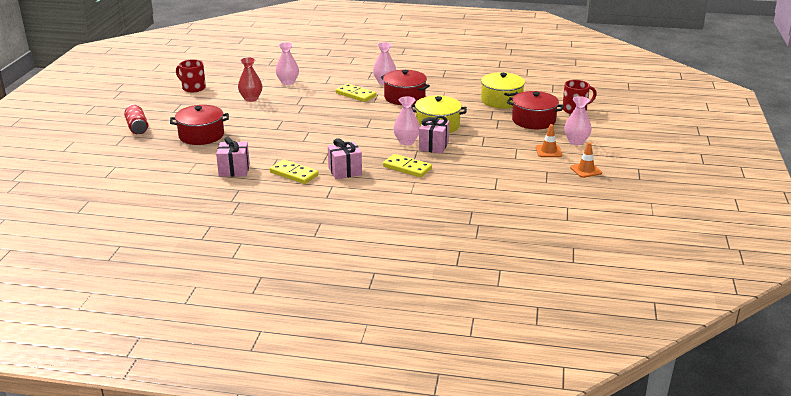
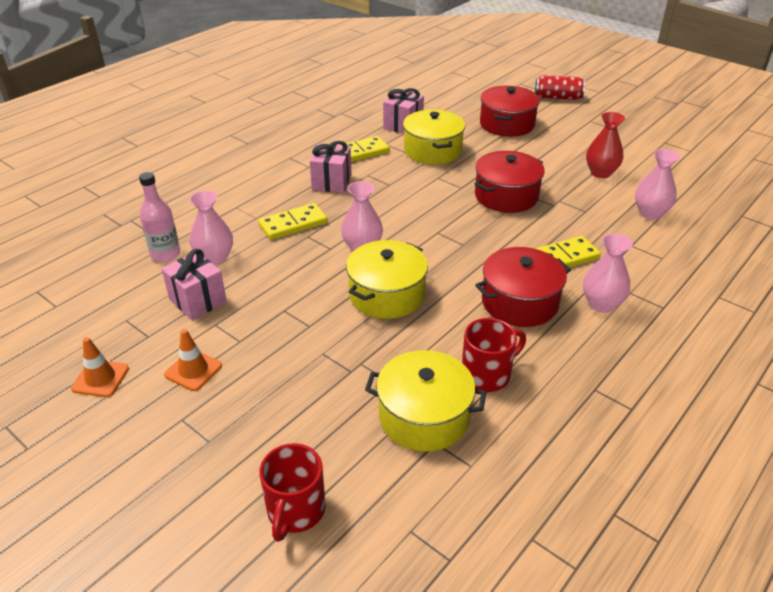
camera: 120 degrees right, 10 degrees up
(193, 88) = (664, 143): red mug -> red mug (487, 374)
(266, 150) = (432, 151): none -> yellow pot
(433, 146) = (326, 265): pink gift -> pink gift (197, 301)
(485, 195) = (165, 254): none -> pink bottle
(533, 120) = (307, 415): red pot -> red pot (506, 196)
(576, 141) = (184, 425): pink vase -> pink vase (215, 258)

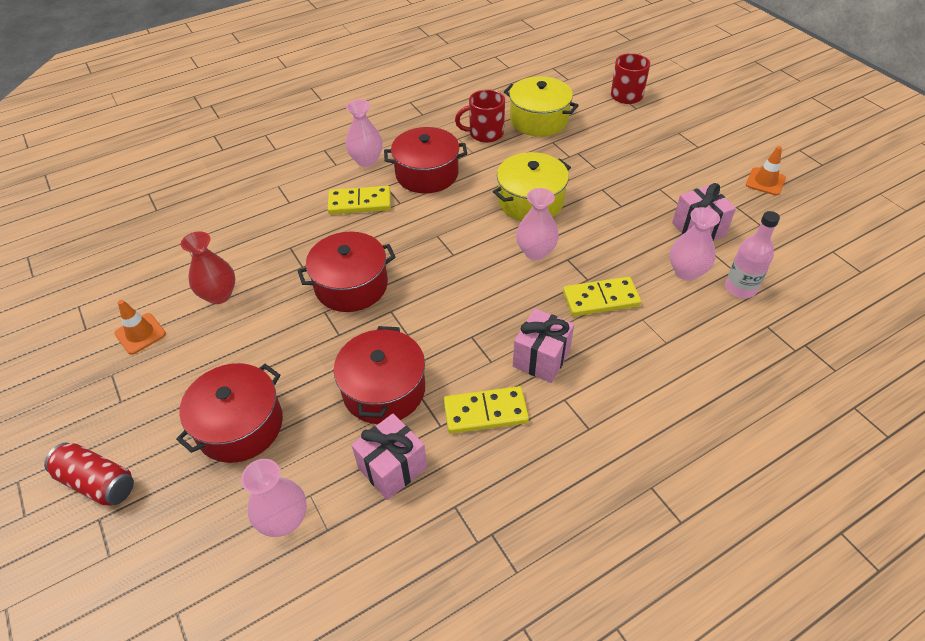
camera: 160 degrees left, 10 degrees up
(193, 370) = (694, 174): orange traffic cone -> orange traffic cone (140, 334)
(432, 151) = (384, 390): yellow pot -> red pot
(650, 213) = (233, 230): pink vase -> pink vase (284, 520)

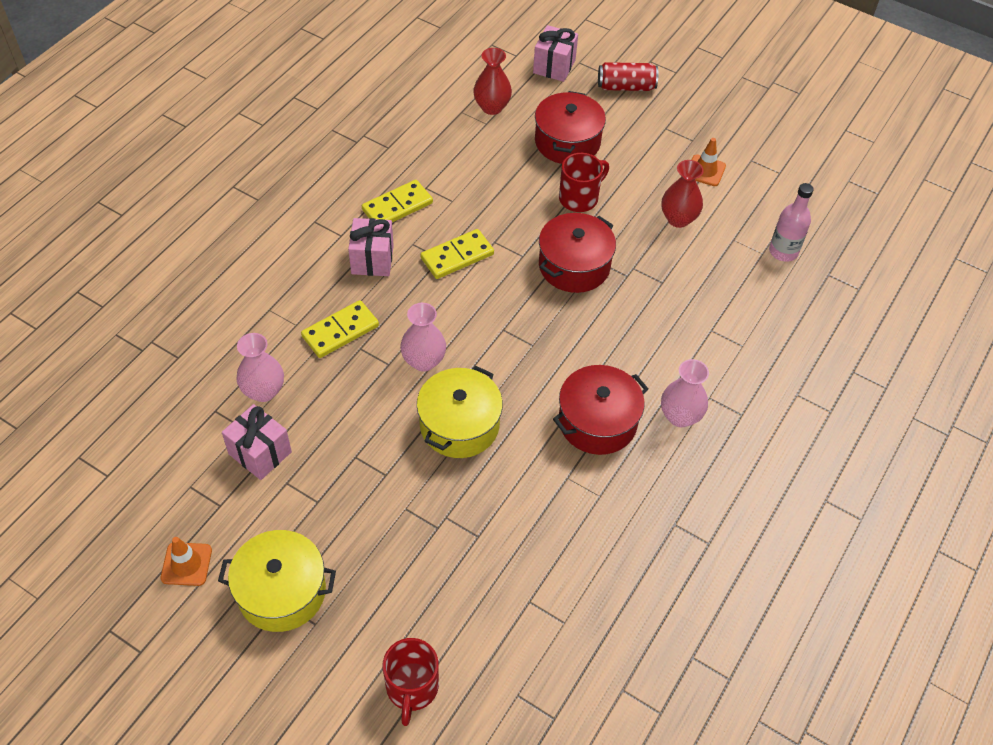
camera: 150 degrees right, 5 degrees up
(284, 520) = (492, 107): pink vase -> red vase
(360, 203) = (639, 355): yellow domino -> yellow domino (457, 256)
(384, 390) = (483, 196): red pot -> none
(392, 468) = (443, 153): pink gift -> pink gift (554, 66)
(485, 133) = (571, 517): red mug -> red mug (579, 198)
(538, 120) = (515, 573): yellow pot -> yellow pot (282, 591)
(740, 288) = (206, 390): pink bottle -> pink bottle (783, 251)

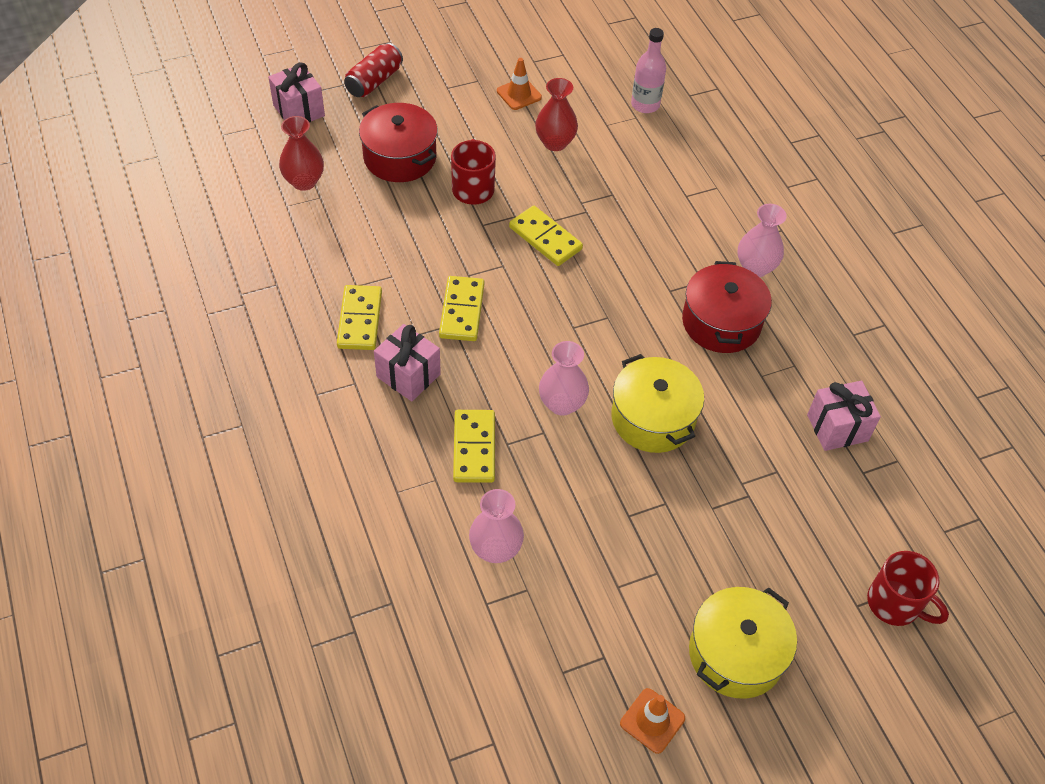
camera: 55 degrees left, 0 degrees up
(260, 453) = (567, 591): pink gift -> pink gift (837, 428)
(574, 266) = (545, 238): red pot -> yellow domino

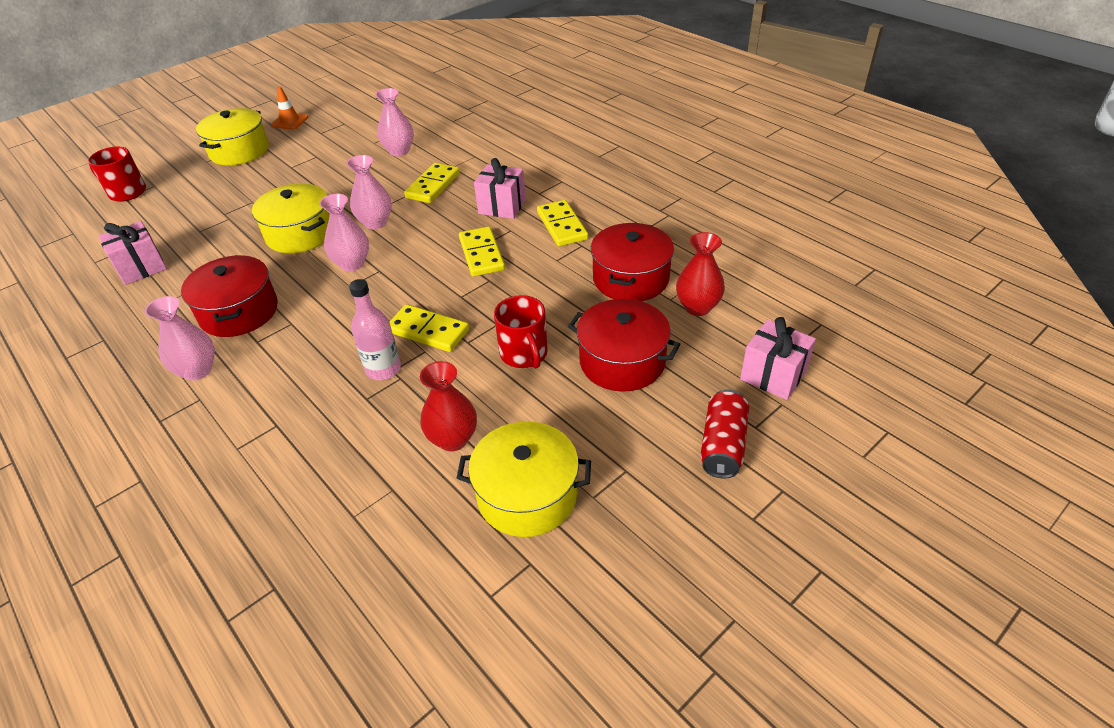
camera: 165 degrees right, 10 degrees down
(338, 229) = (631, 278): none -> red pot
(474, 448) = (433, 185): yellow domino -> yellow domino turned 45 degrees clockwise
(519, 94) = (527, 495): orange traffic cone -> yellow pot
(600, 347) = (352, 263): none -> pink vase
(645, 105) = (342, 543): pink bottle -> pink bottle (383, 369)

